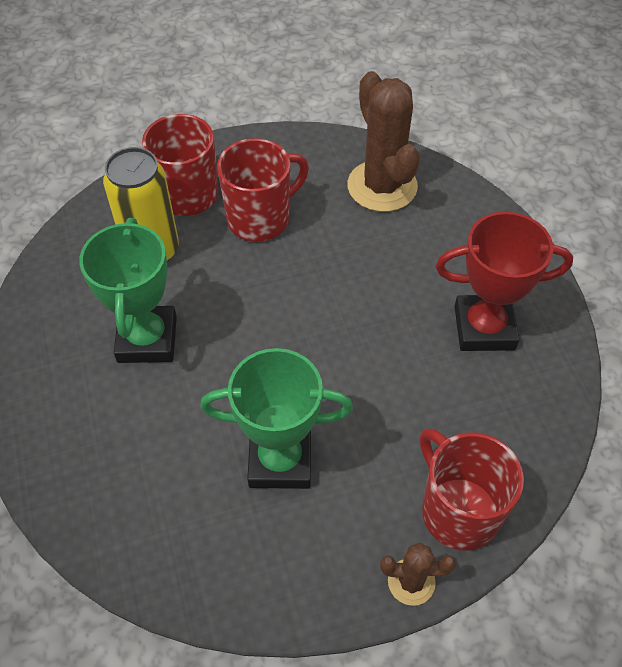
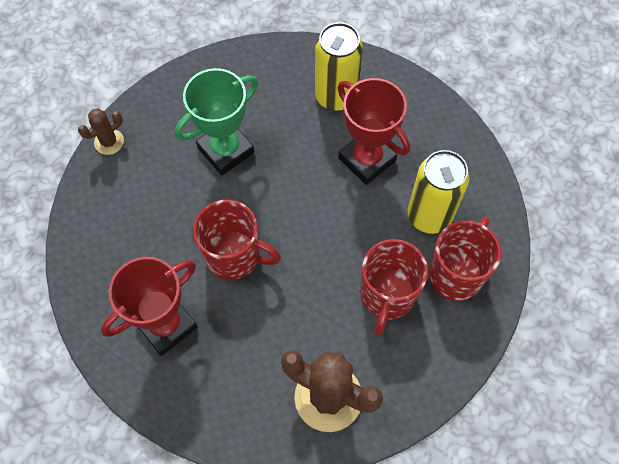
camera: 140 degrees right, 10 degrees up
(100, 430) = (336, 96): none -> yellow can
(147, 339) = (367, 159): green trophy -> red trophy
(458, 511) = (107, 193): red mug -> red mug (234, 256)

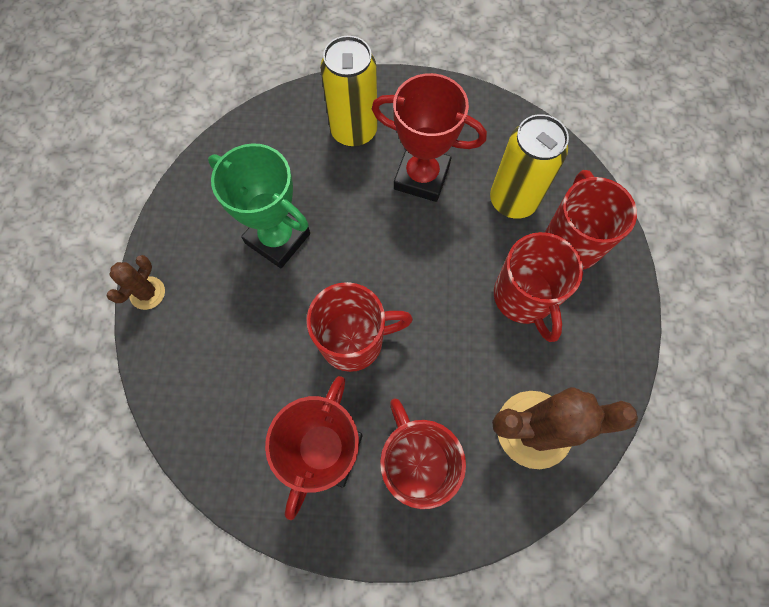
camera: 30 degrees left, 5 degrees up
(223, 369) = (416, 462): none -> red mug
(226, 150) = (278, 238): green trophy -> green trophy turned 75 degrees counterclockwise

